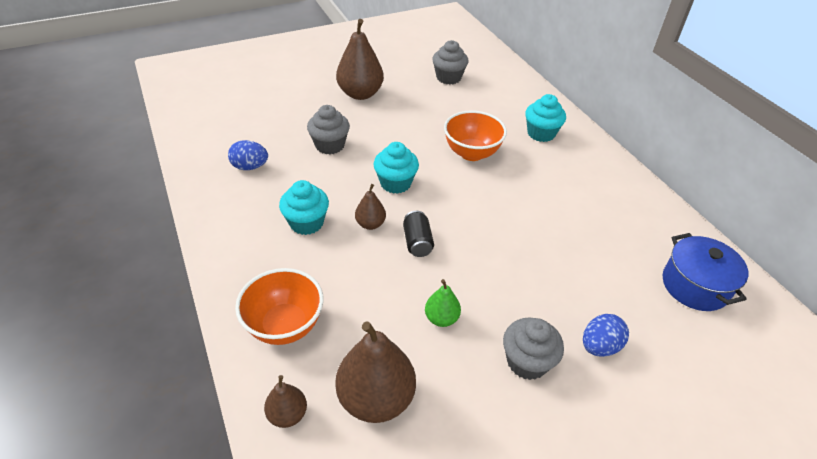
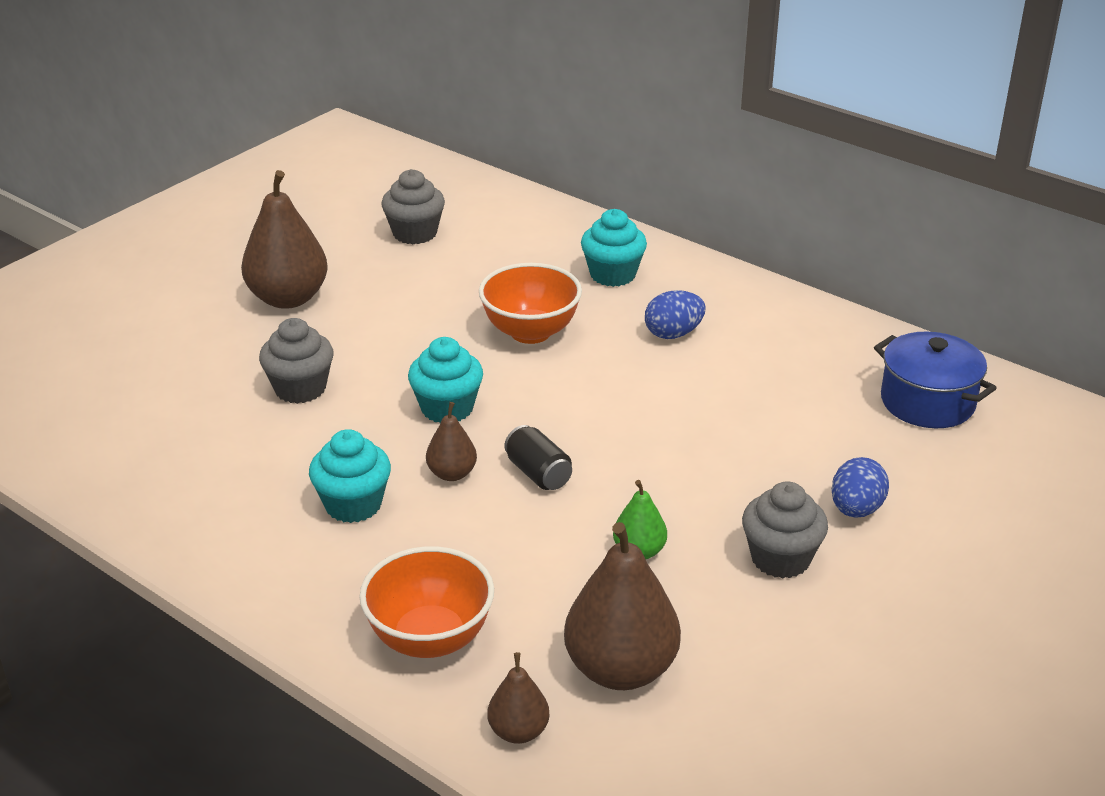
camera: 25 degrees left, 10 degrees down
(250, 167) = (193, 460): blue egg -> blue egg (673, 334)

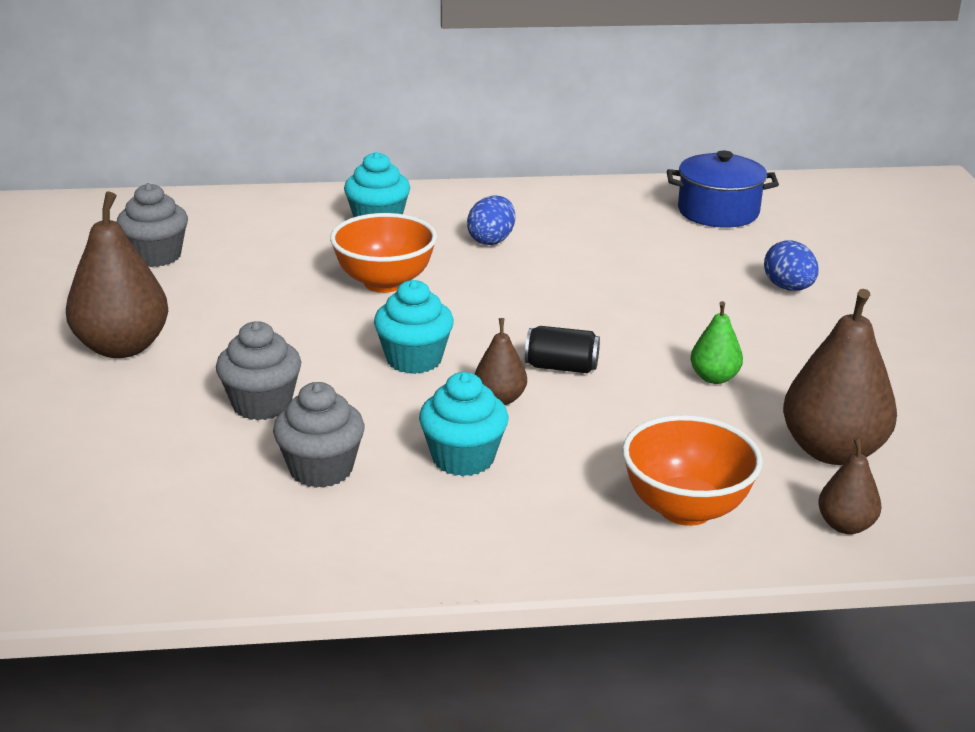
camera: 45 degrees left, 5 degrees down
(780, 558) = (799, 336): grey cupcake -> grey cupcake (321, 469)

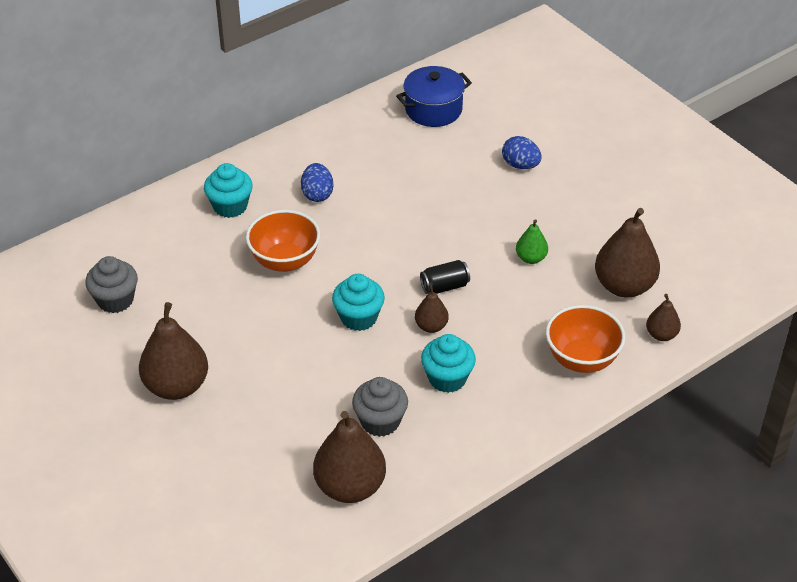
camera: 30 degrees left, 15 degrees up
(199, 522) = (350, 487): none -> brown pear
(261, 404) = (304, 391): grey cupcake -> none

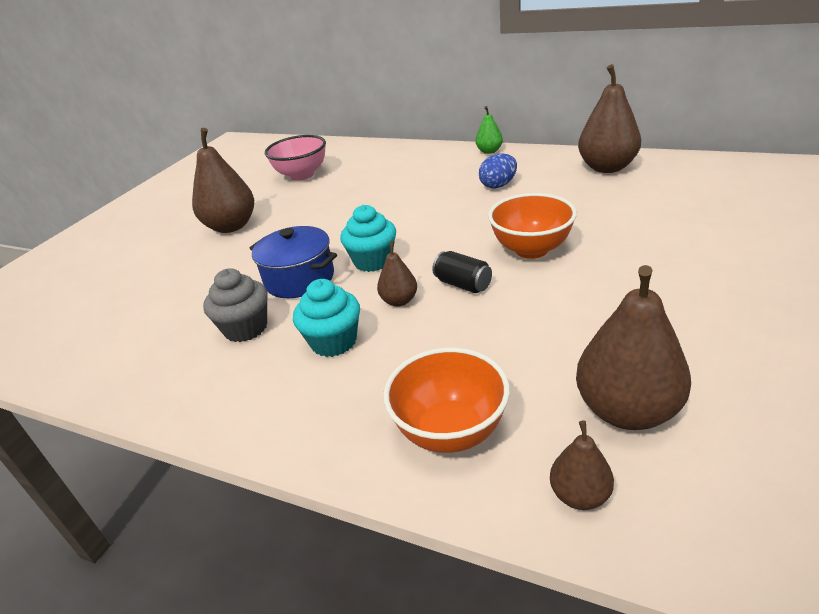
camera: 65 degrees right, 10 degrees down
(115, 300) = (302, 175): grey cupcake -> pink bowl
(230, 206) = (439, 166): turquoise cupcake -> none
(285, 261) = (405, 206): orange bowl -> orange bowl (531, 249)
(350, 487) = (149, 348): brown pear -> brown pear (607, 167)
(433, 110) = (687, 181): blue pot -> blue pot (299, 279)
(520, 165) = (701, 249): blue egg -> none
(531, 258) = (573, 316): green pear -> green pear (489, 151)

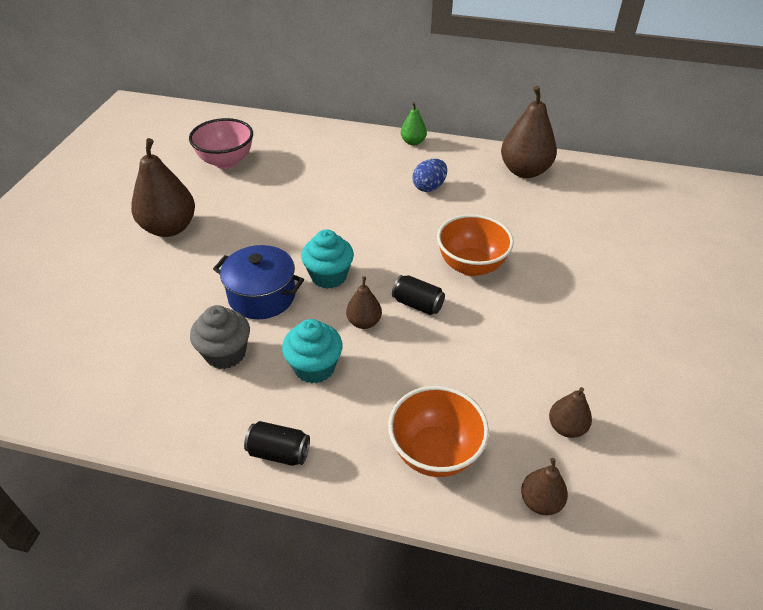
camera: 15 degrees left, 10 degrees up
(269, 423) = (279, 452): none -> black can
(627, 410) = (566, 427): brown pear -> brown pear, size x0.52

